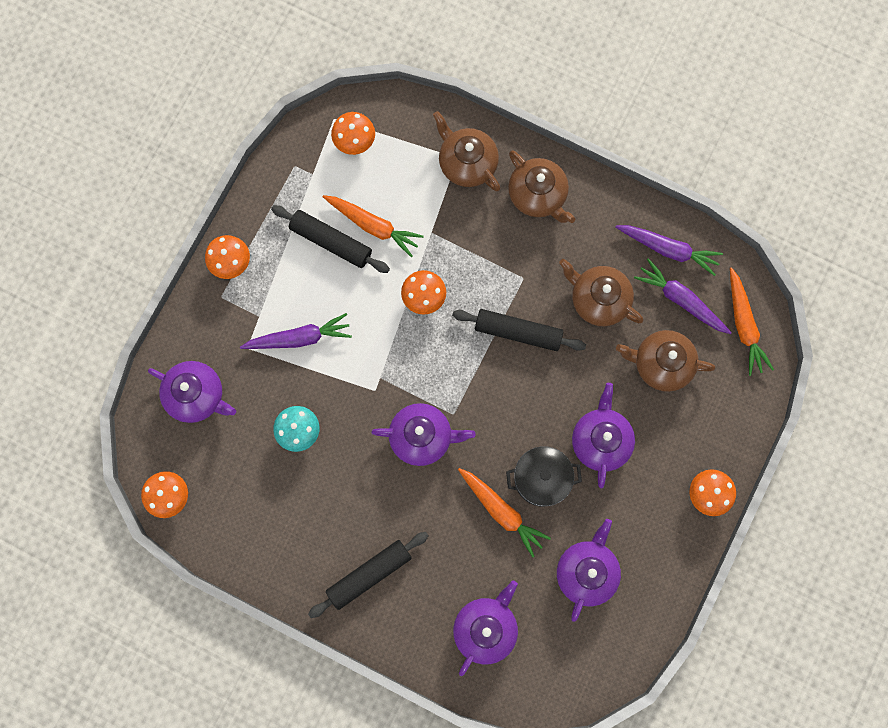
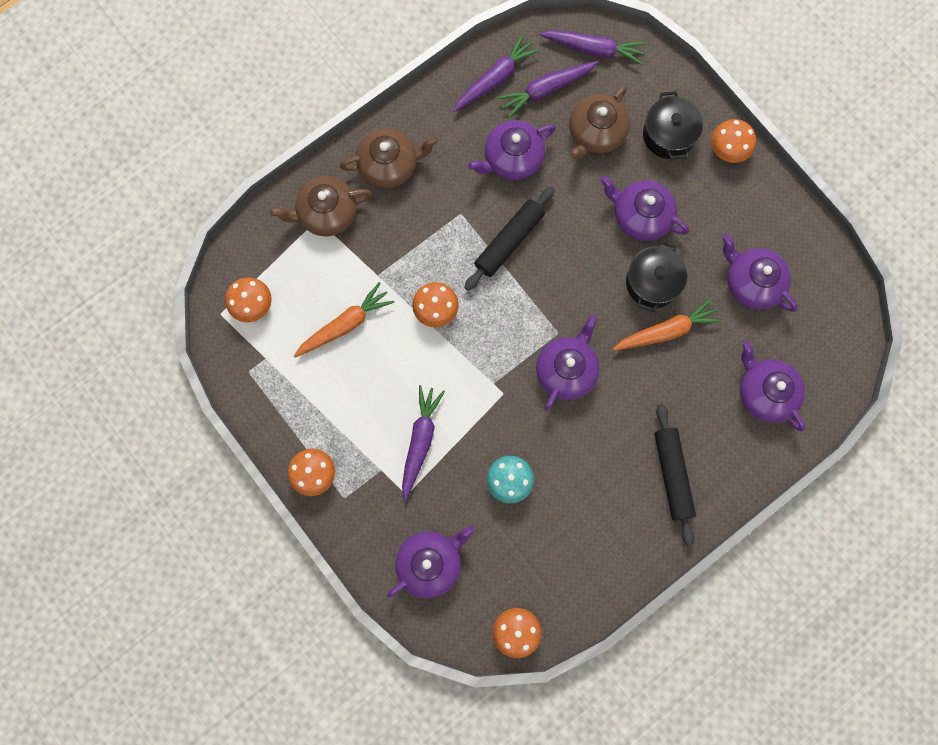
camera: 65 degrees left, 0 degrees up
(331, 242) = (341, 370): black rolling pin -> none
(598, 299) = (512, 158): brown teapot -> purple teapot
(694, 432) = (668, 135): none -> black pot
(744, 325) = (593, 49): orange carrot -> purple carrot

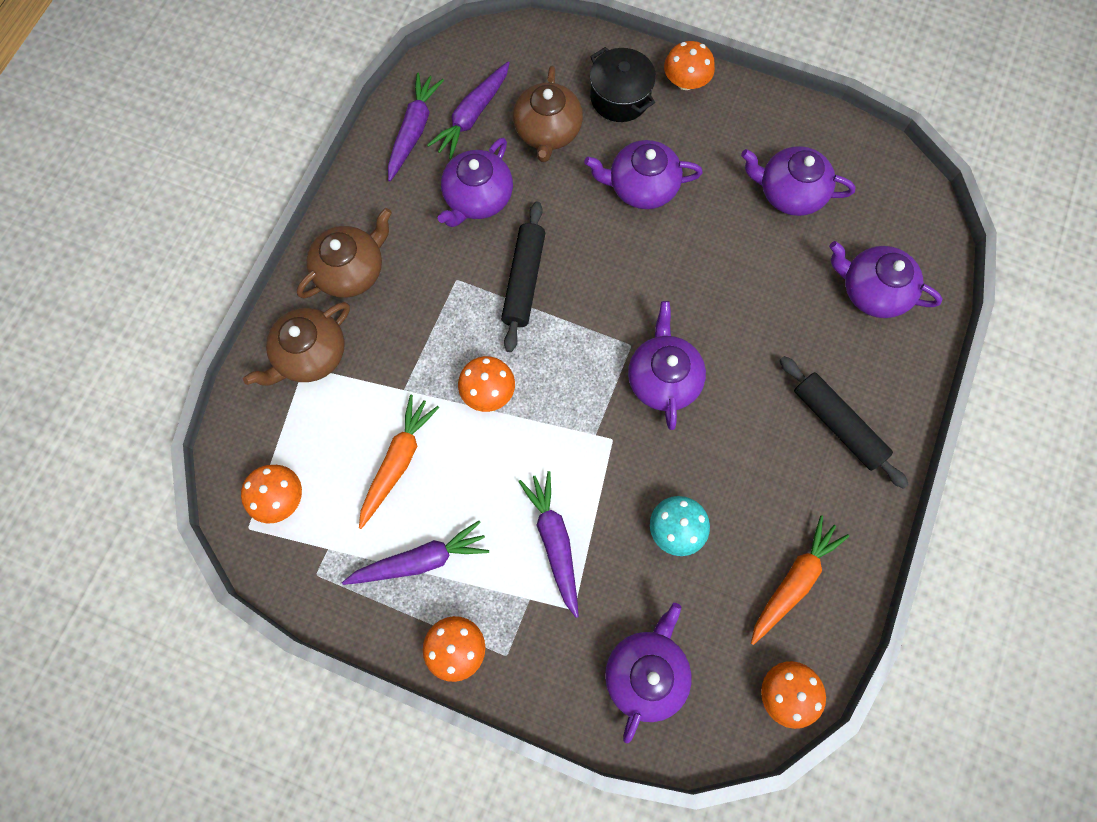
camera: 30 degrees left, 5 degrees down
(593, 49) = (497, 56): purple carrot -> purple carrot (420, 560)
(652, 282) = (693, 244): black pot -> none
(666, 331) = (738, 283): orange carrot -> orange carrot (793, 581)

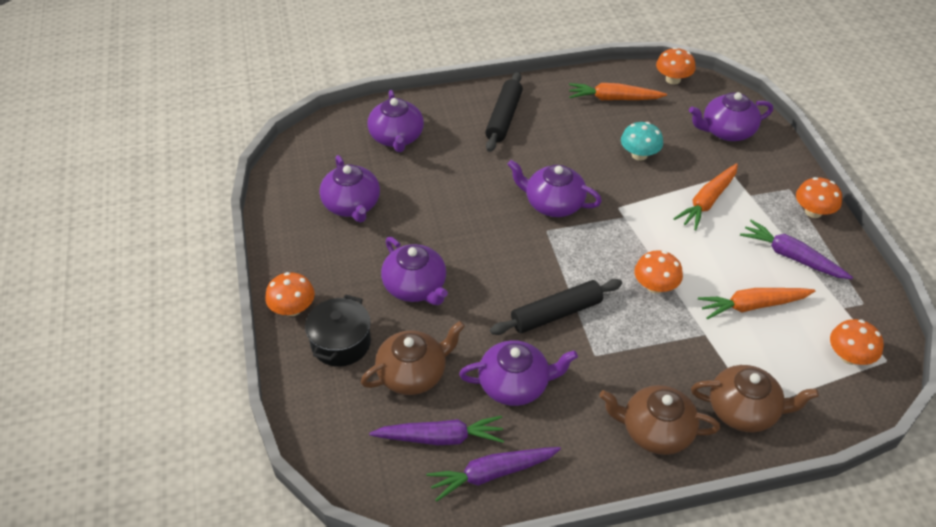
camera: 125 degrees left, 25 degrees down
(554, 541) = (707, 201): purple carrot -> orange carrot
(663, 378) = (553, 203): purple teapot -> purple teapot turned 60 degrees clockwise

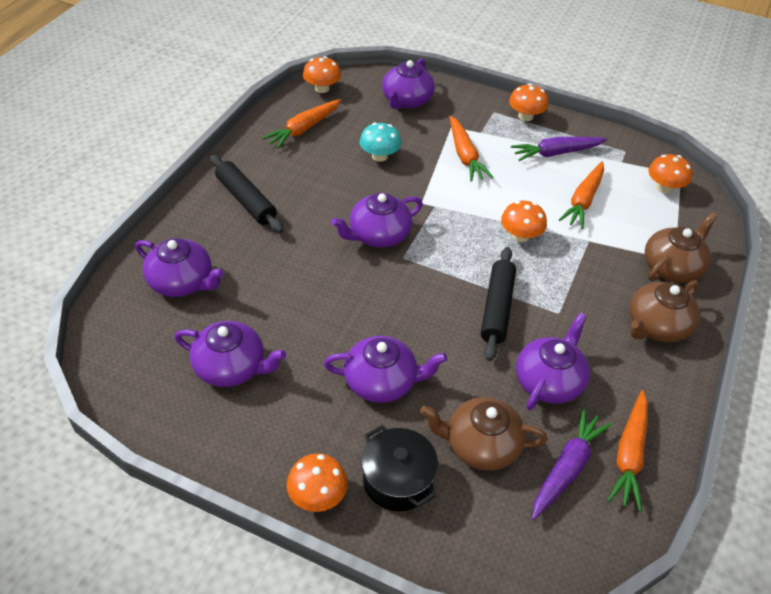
camera: 55 degrees left, 0 degrees up
(413, 373) = (480, 445): brown teapot -> brown teapot turned 90 degrees counterclockwise
(492, 474) = (629, 455): purple carrot -> orange carrot

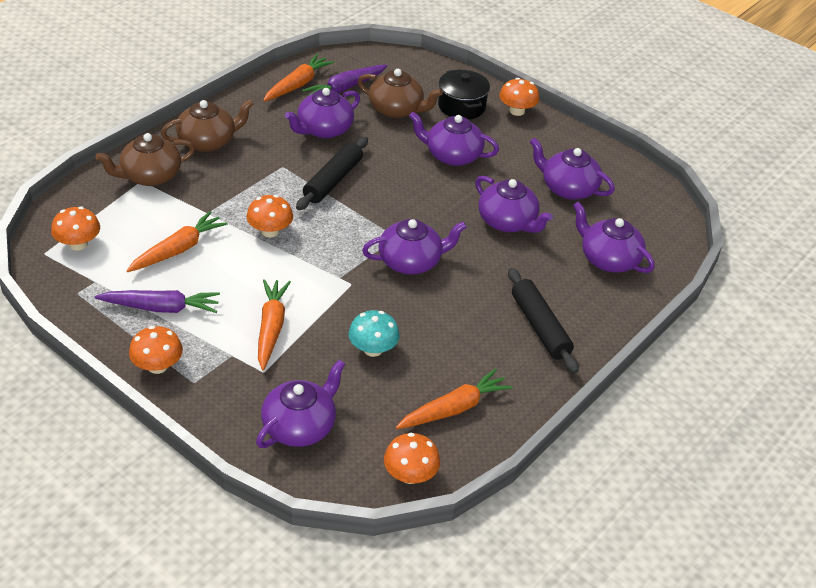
camera: 165 degrees left, 5 degrees down
(295, 302) = (508, 222): none -> purple teapot

